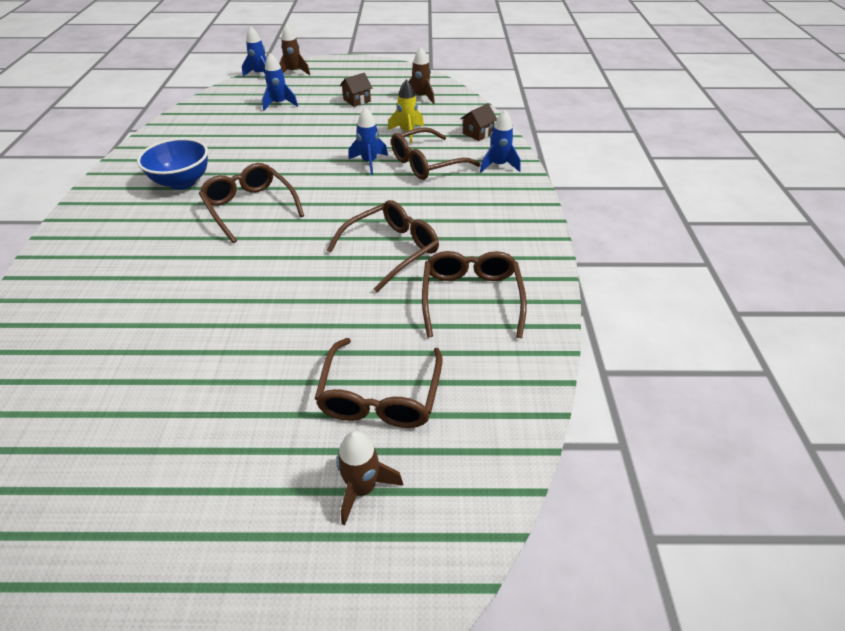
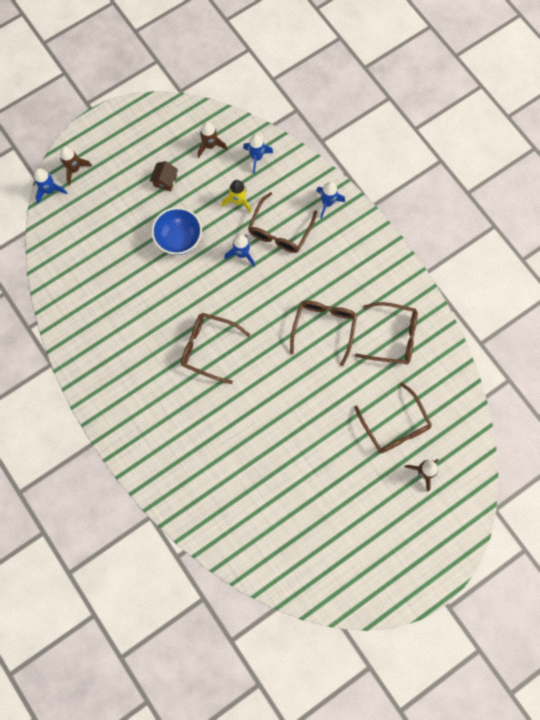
camera: 35 degrees left, 30 degrees up
(182, 182) = (139, 354): blue bowl -> blue bowl (179, 239)
(279, 104) = (110, 223): blue rocket -> blue rocket (256, 157)
(471, 298) = (392, 337): brown glasses -> brown glasses turned 135 degrees clockwise
(477, 133) = (287, 171): brown house -> none

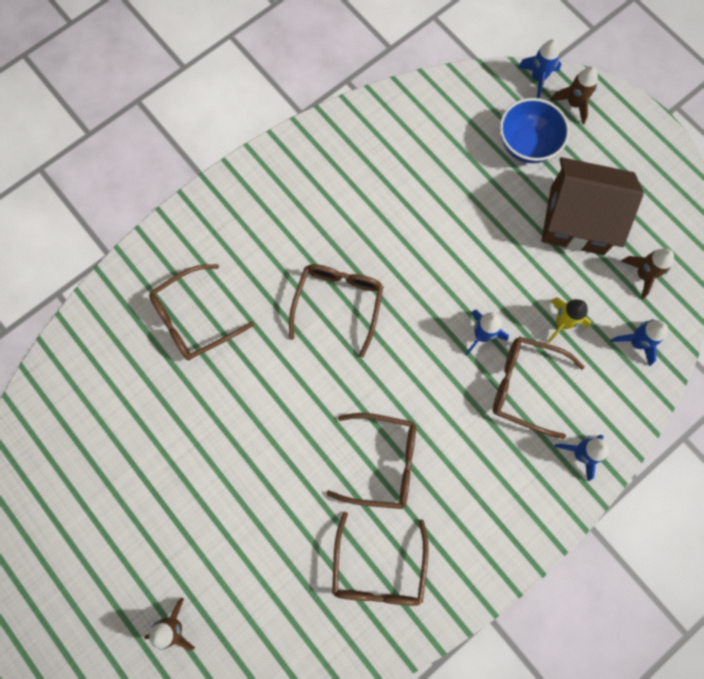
camera: 85 degrees right, 0 degrees up
(165, 181) = (577, 220): brown house -> brown house, size x2.43
(179, 239) = (492, 248): blue bowl -> blue bowl (527, 145)
(394, 425) = (243, 579): brown glasses -> brown glasses (194, 318)

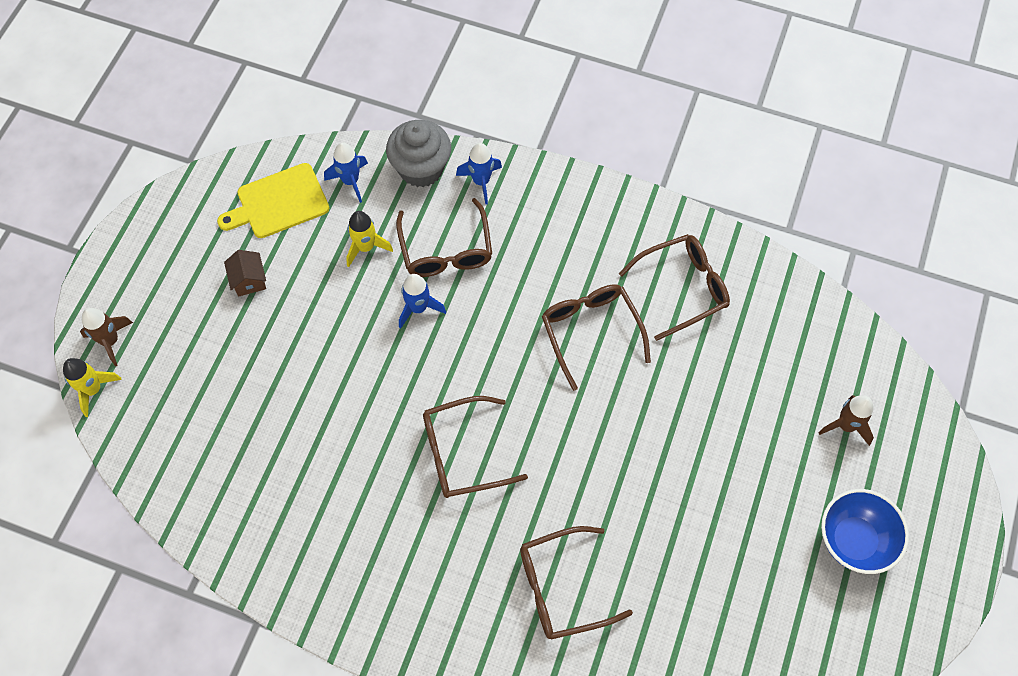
camera: 120 degrees left, 10 degrees down
(194, 318) = (563, 587): brown glasses -> brown glasses turned 135 degrees clockwise
(527, 145) = (183, 363): blue bowl -> blue bowl (854, 540)
(538, 78) = (93, 389): blue rocket -> yellow rocket
(577, 220) = (249, 280): brown house -> brown house, size x0.41
(621, 409) = (421, 168): none -> grey cupcake
(643, 275) = (279, 202): brown rocket -> yellow cutting board

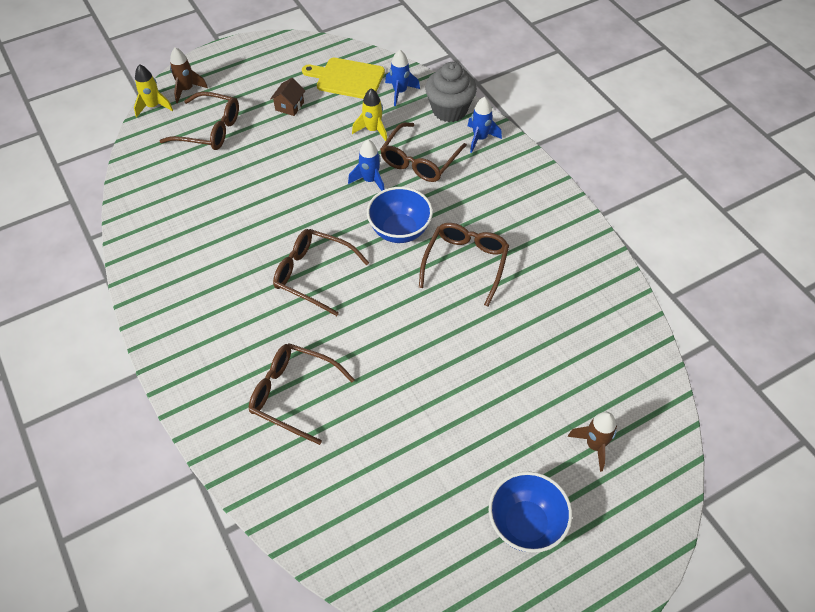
camera: 40 degrees right, 10 degrees down
(499, 342) = (399, 230): none -> blue bowl
(682, 288) = (555, 279): brown glasses -> brown glasses (209, 129)

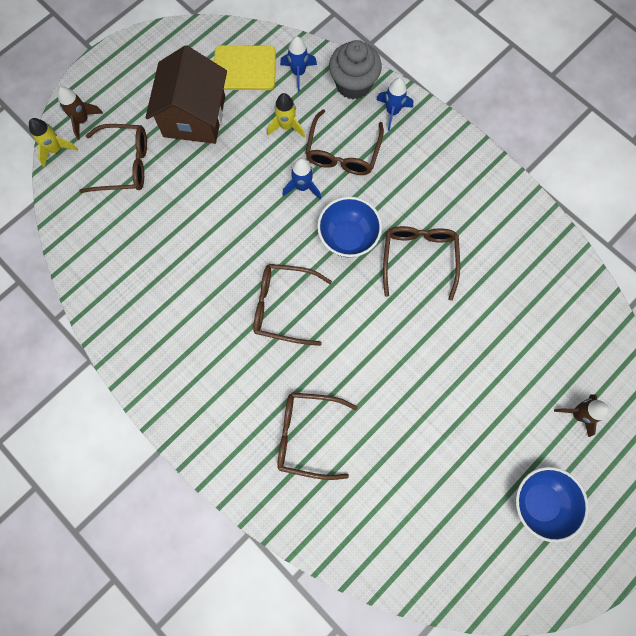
camera: 15 degrees left, 20 degrees up
(289, 106) = (194, 116): brown house -> brown house, size x2.43

